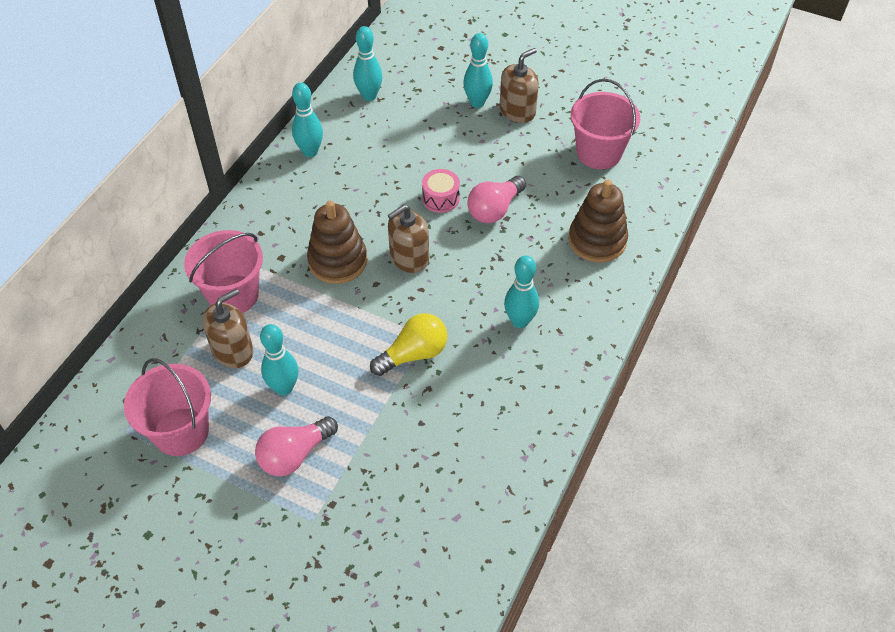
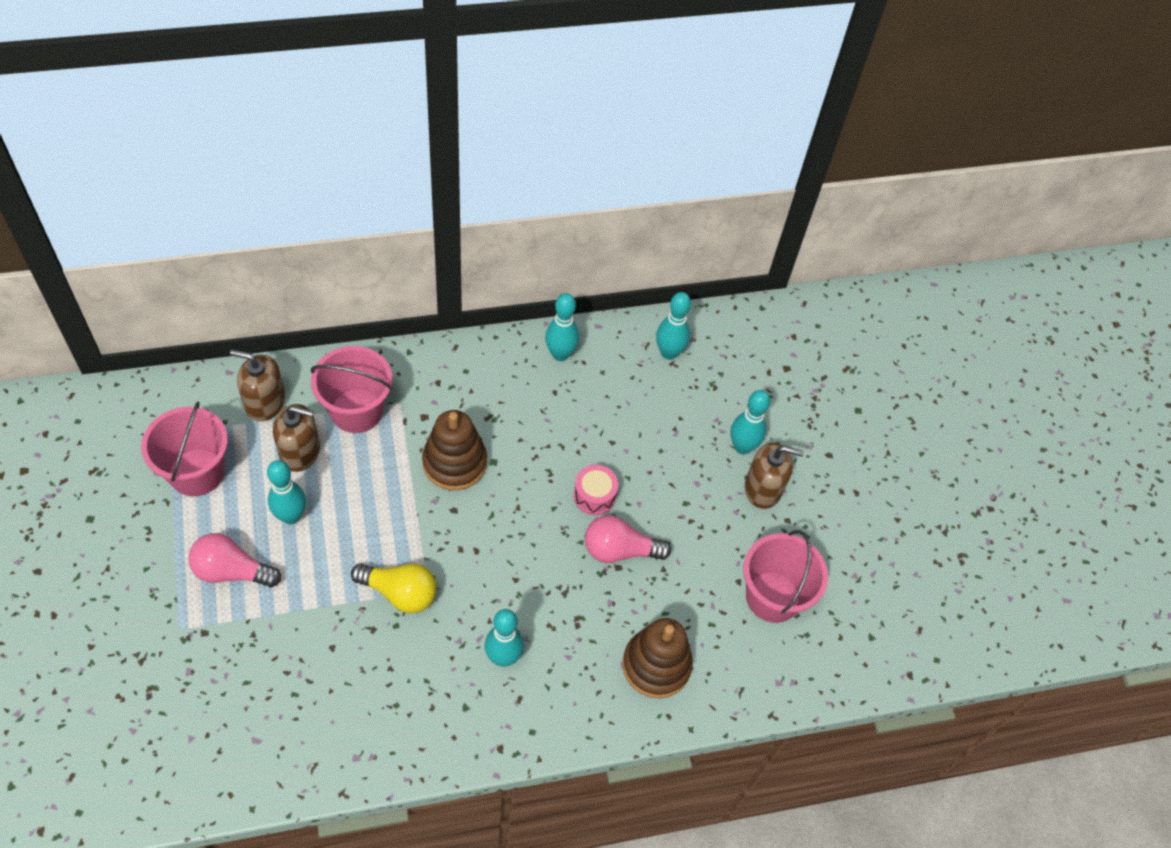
camera: 45 degrees right, 5 degrees up
(409, 258) = (503, 517): brown soap dispenser -> brown soap dispenser (265, 402)

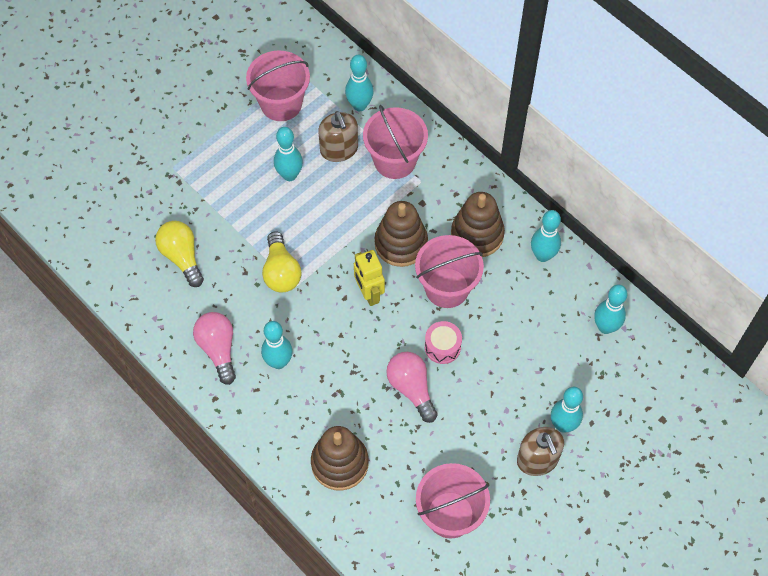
camera: 65 degrees right, 5 degrees up
(231, 571) = (229, 168): pink light bulb -> pink light bulb (218, 349)
(265, 402) = (359, 105): brown soap dispenser -> turquoise bowling pin
(302, 684) = (182, 257): none -> yellow light bulb
(488, 525) = (369, 293): none -> yellow robot
(496, 392) = (477, 234): none -> brown stacking toy
(534, 453) = (447, 288): none -> pink bucket

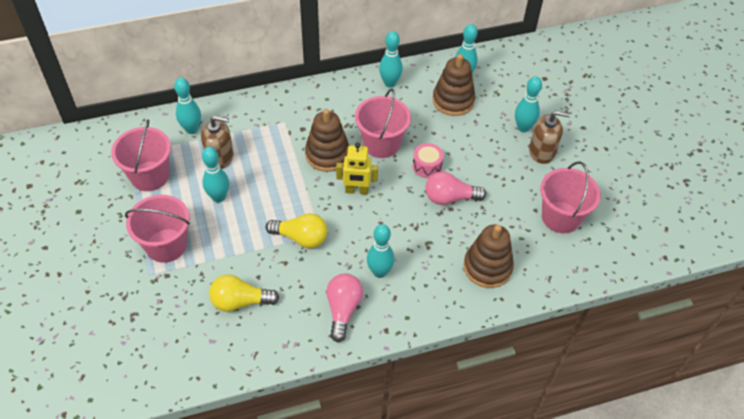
camera: 65 degrees left, 10 degrees down
(218, 349) = (343, 309): pink light bulb -> pink light bulb turned 90 degrees clockwise
(395, 160) = (255, 129): pink bucket -> pink bucket (166, 245)
(477, 234) = (350, 110): brown stacking toy -> brown stacking toy (453, 100)

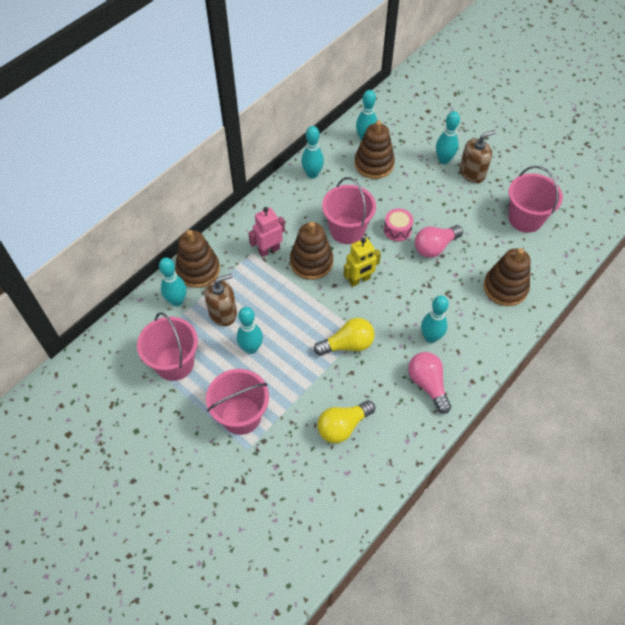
camera: 30 degrees left, 5 degrees up
(229, 113) = (198, 270): none -> brown stacking toy
(299, 127) = (269, 250): none -> pink robot

